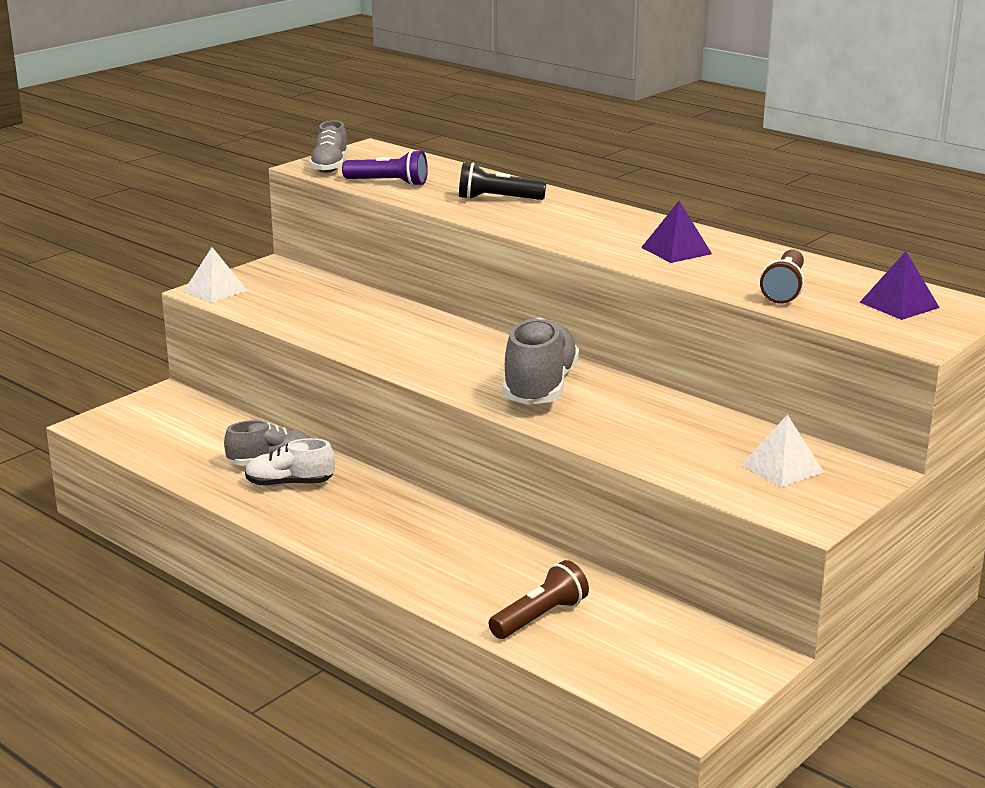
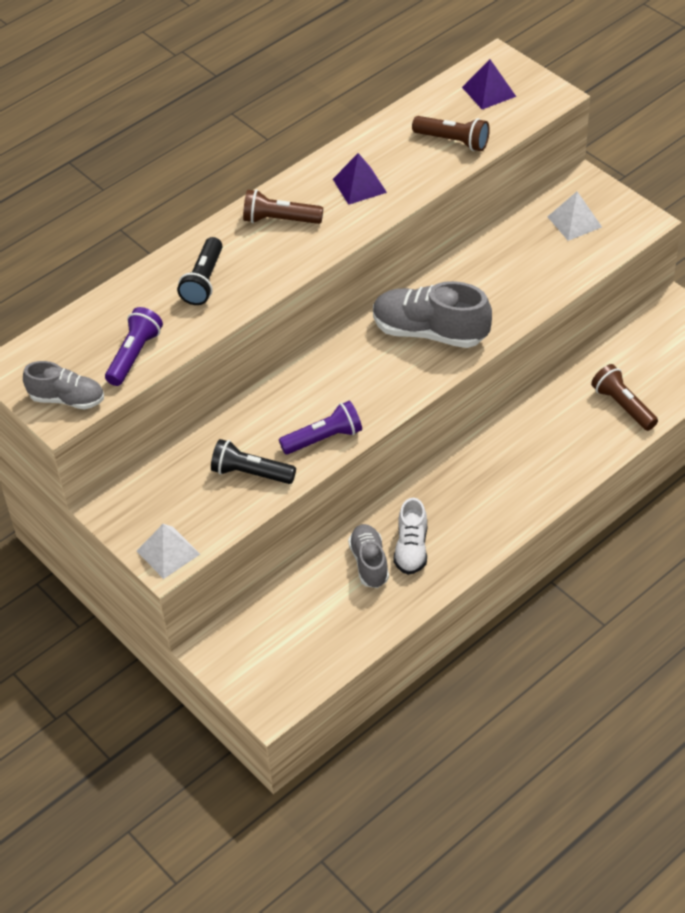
camera: 80 degrees left, 25 degrees up
(315, 316) = (250, 473): none -> black flashlight
(364, 344) = (324, 438): none -> purple flashlight
(602, 221) = (279, 220): none -> brown flashlight

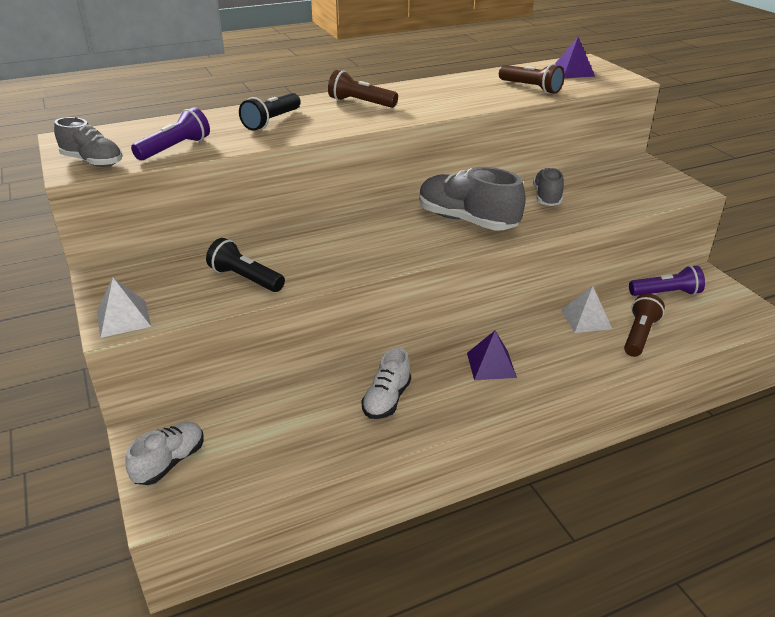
camera: 15 degrees right, 15 degrees down
(251, 666) = (170, 462): none -> white shoe
(324, 438) = (329, 269): purple flashlight -> purple flashlight (666, 293)
(359, 185) = (439, 97): purple pyramid -> purple pyramid (491, 365)
(369, 563) = (340, 401): grey shoe -> grey shoe (547, 197)
(574, 222) = (625, 181): white pyramid -> white pyramid (586, 319)
(623, 406) = (639, 335): brown flashlight -> brown flashlight turned 45 degrees clockwise

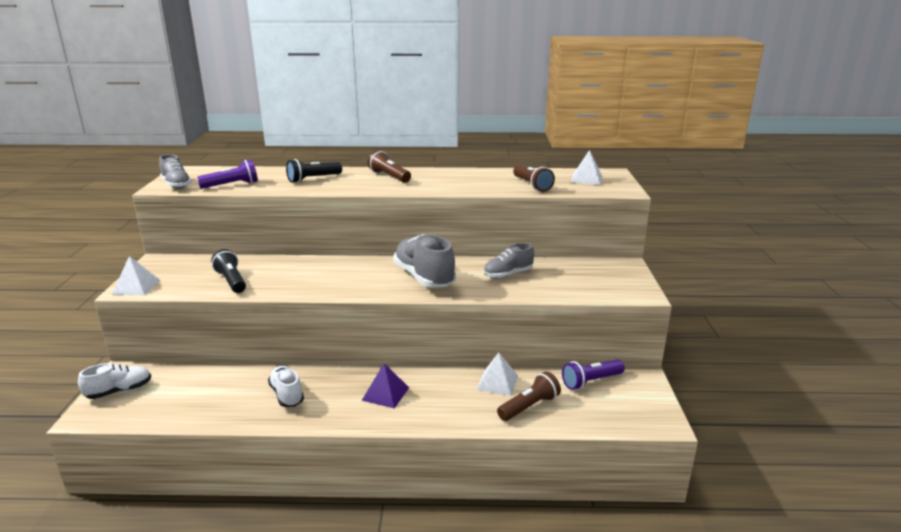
camera: 25 degrees right, 10 degrees down
(387, 400) = (287, 395): white shoe -> white shoe turned 105 degrees clockwise
(547, 197) = (508, 274): grey shoe -> grey shoe turned 150 degrees counterclockwise
(572, 72) = (586, 179): purple pyramid -> white pyramid
(666, 293) = (591, 381): purple flashlight -> purple flashlight turned 135 degrees clockwise

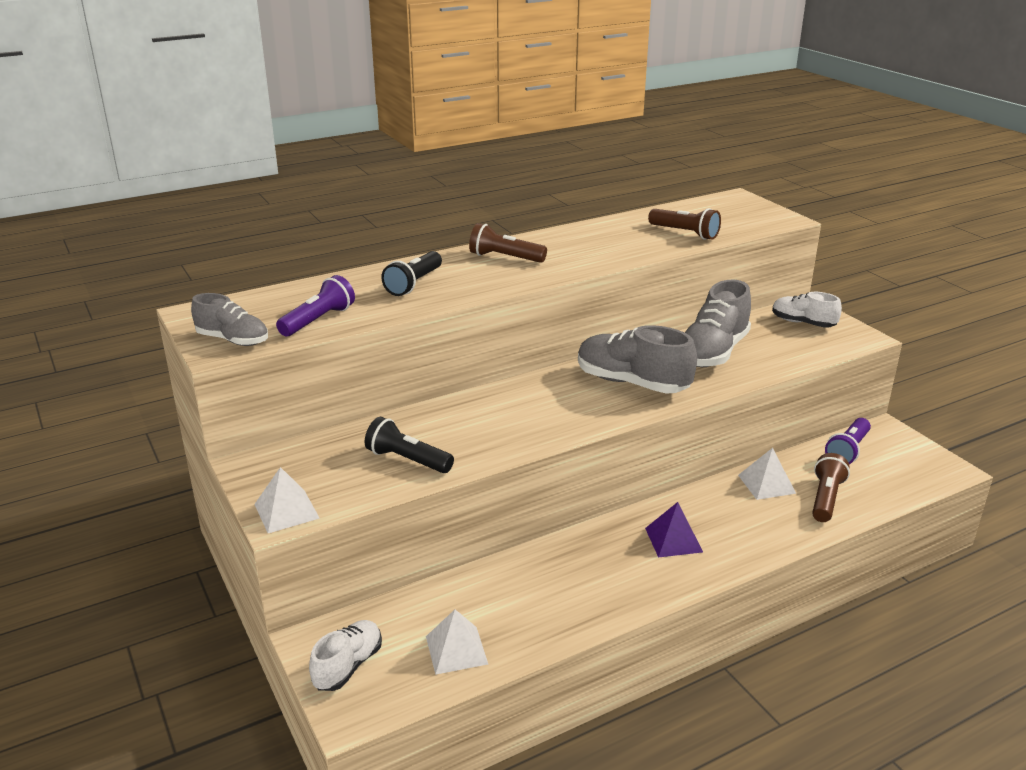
camera: 30 degrees left, 5 degrees up
(287, 395) = (568, 584): white shoe -> white shoe (803, 323)
(508, 274) = (713, 352): grey shoe -> grey shoe, size x1.65
(586, 179) = (725, 211): white pyramid -> white pyramid (456, 650)

